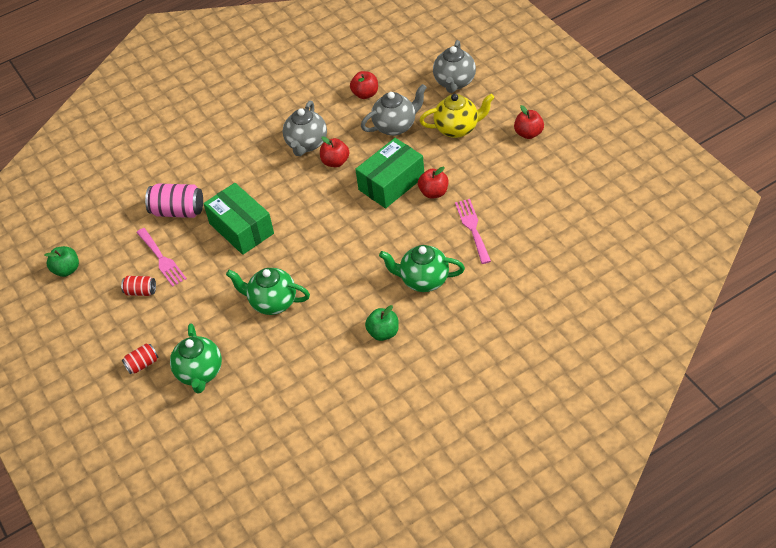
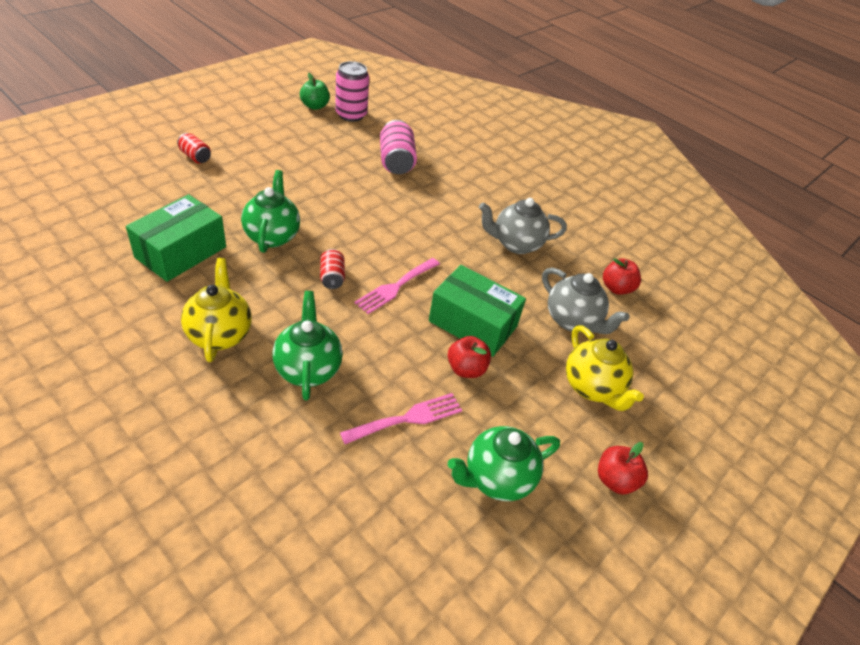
camera: 65 degrees right, 5 degrees down
(89, 241) = (351, 115): none -> pink can
(141, 291) = (288, 148): red can -> red can (332, 277)
(162, 259) = (331, 157): pink fork -> pink fork (395, 287)
(200, 373) = (178, 193): green teapot -> green teapot (497, 479)
(241, 228) = (378, 205): green box -> green box (181, 252)
(335, 162) = (495, 270): red apple -> none
(383, 333) = (220, 334): green apple -> yellow teapot
(454, 82) = (678, 378): grey teapot -> none

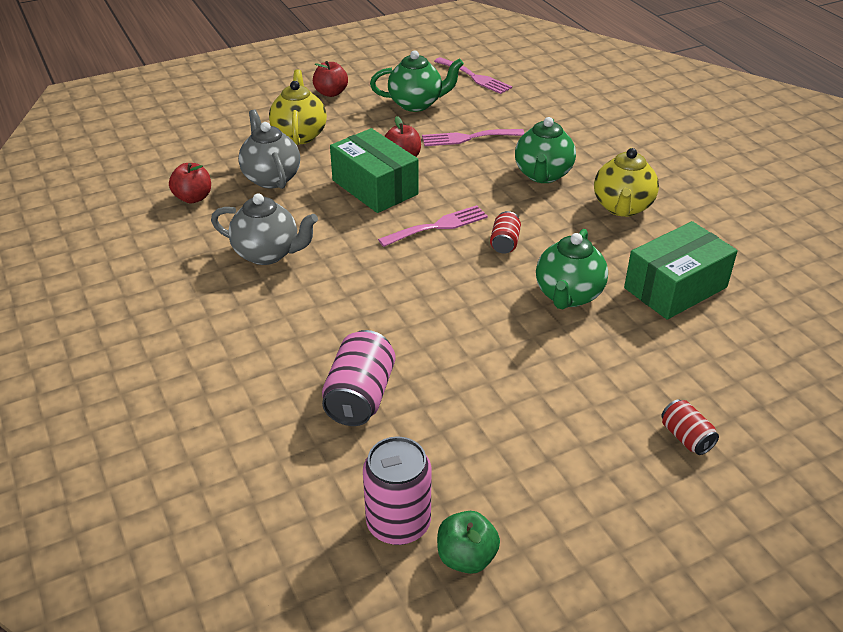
camera: 155 degrees left, 5 degrees down
(443, 574) = (475, 77): none -> pink fork

